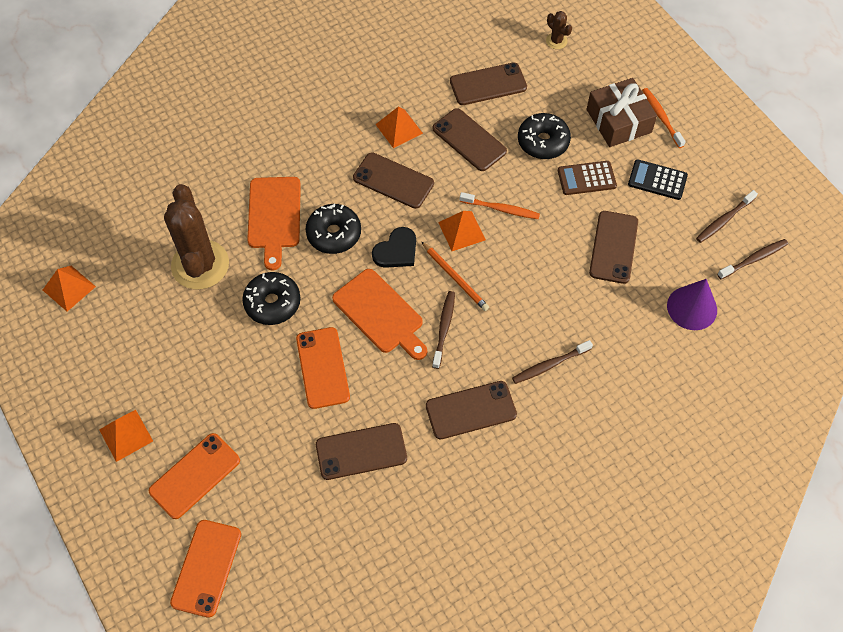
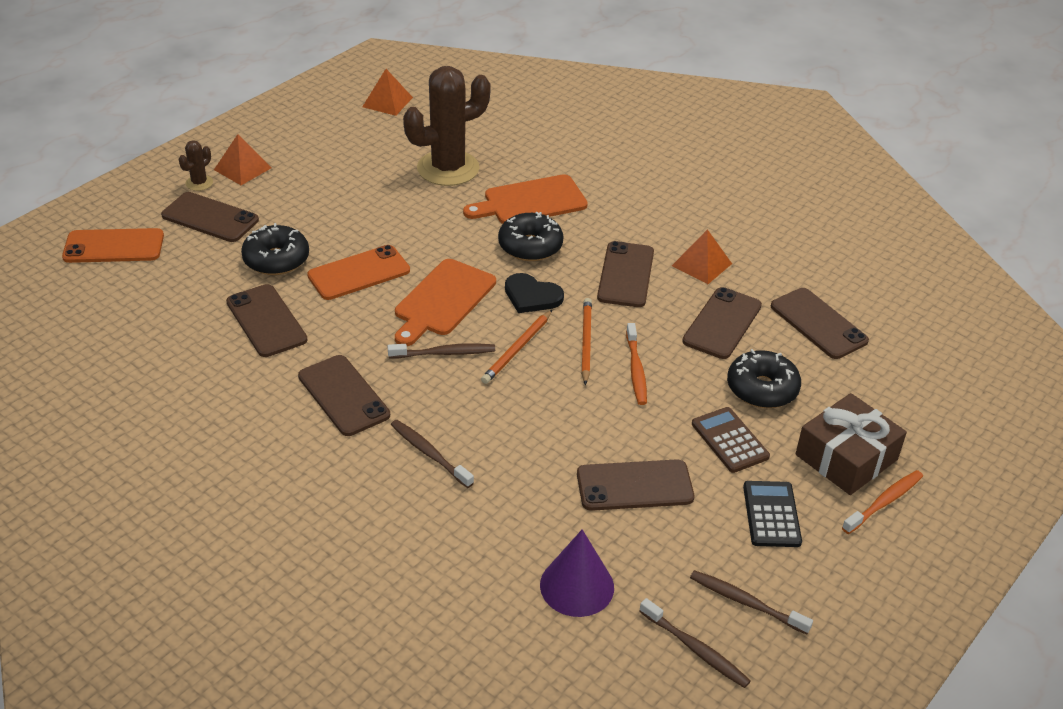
camera: 70 degrees right, 20 degrees down
(195, 476) = (210, 218): orange phone -> brown phone
(272, 303) = (423, 223): black donut -> black donut (276, 259)
(461, 231) = (586, 342): orange pyramid -> orange pencil
(556, 41) = (936, 372): brown cactus -> brown cactus (199, 183)

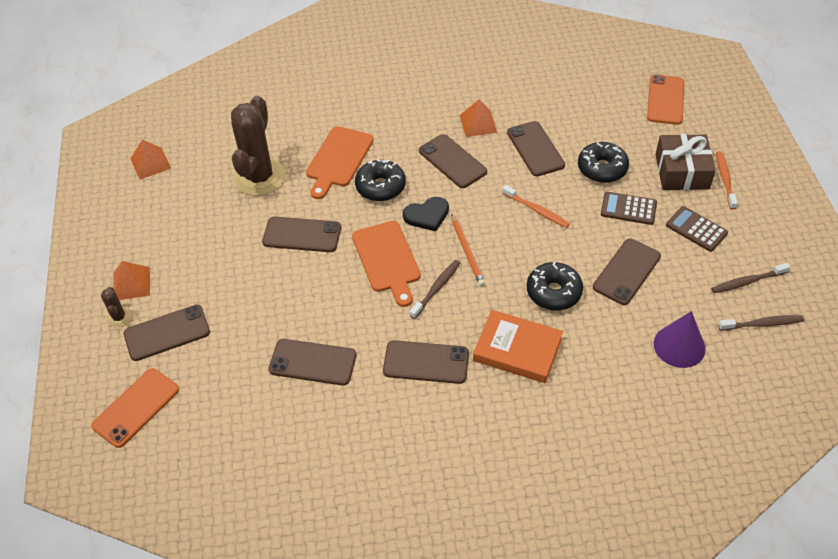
camera: 45 degrees left, 10 degrees up
(276, 259) = (254, 321): black donut -> black donut (553, 292)
(359, 273) = (316, 285): orange phone -> orange phone (665, 100)
(429, 453) = (517, 349): brown toothbrush -> orange book
(586, 342) = (492, 217): orange pencil -> none
(771, 514) = (696, 229): black calculator -> brown calculator
(818, 323) = (574, 111): brown phone -> brown phone (302, 235)

